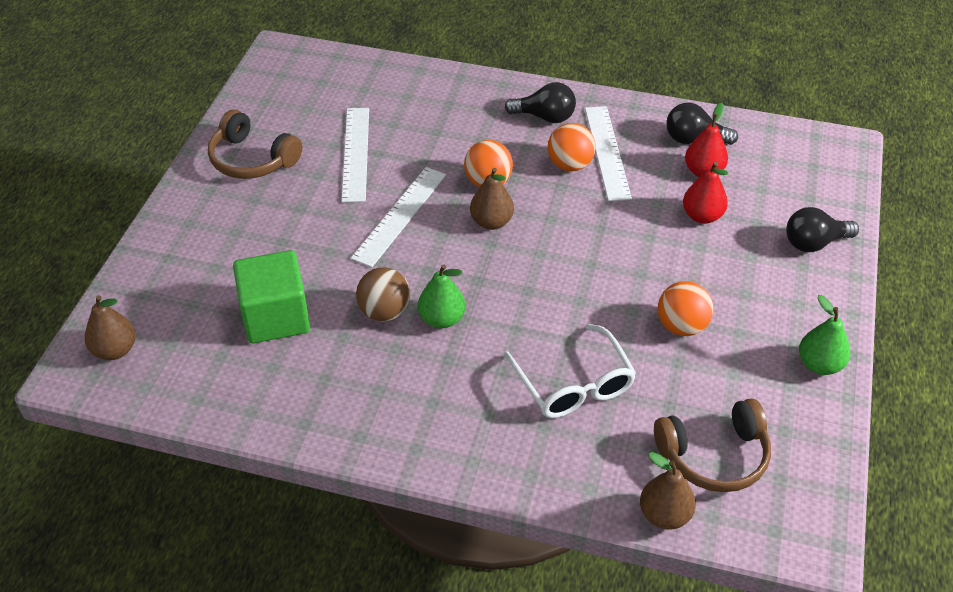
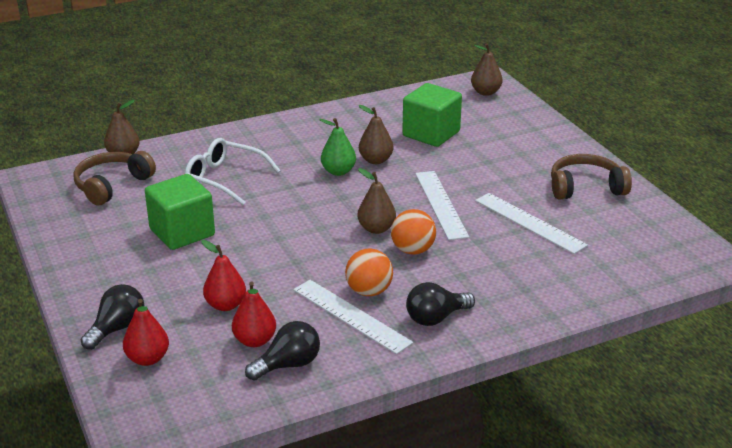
camera: 140 degrees right, 15 degrees down
(384, 312) = (376, 160): brown ball -> brown pear
(681, 326) = (182, 232): orange ball -> green cube
(803, 201) = (148, 358): none -> red pear
(819, 365) = (69, 253): green pear -> none

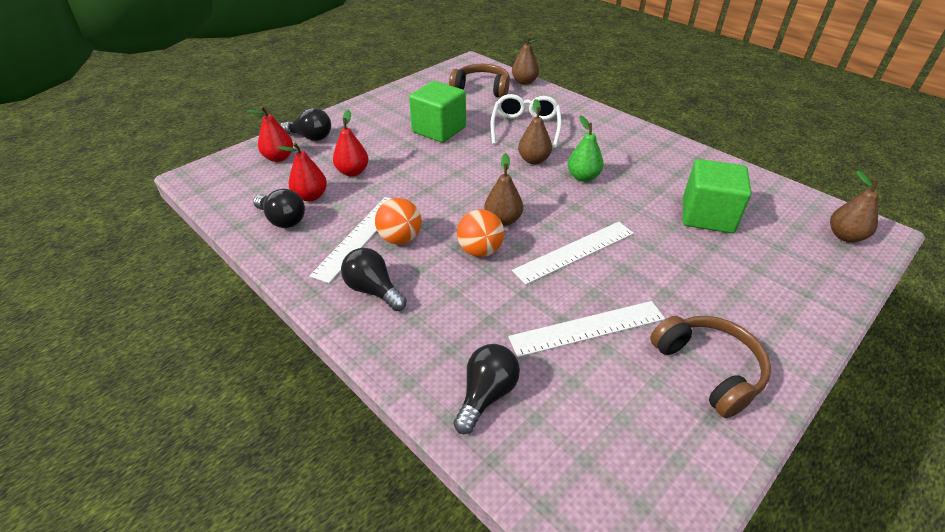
camera: 70 degrees right, 10 degrees up
(376, 160) = (621, 193): brown pear -> brown pear (533, 160)
(529, 222) = (587, 328): white ruler -> white ruler turned 45 degrees clockwise
(576, 281) = (486, 395): none -> black light bulb

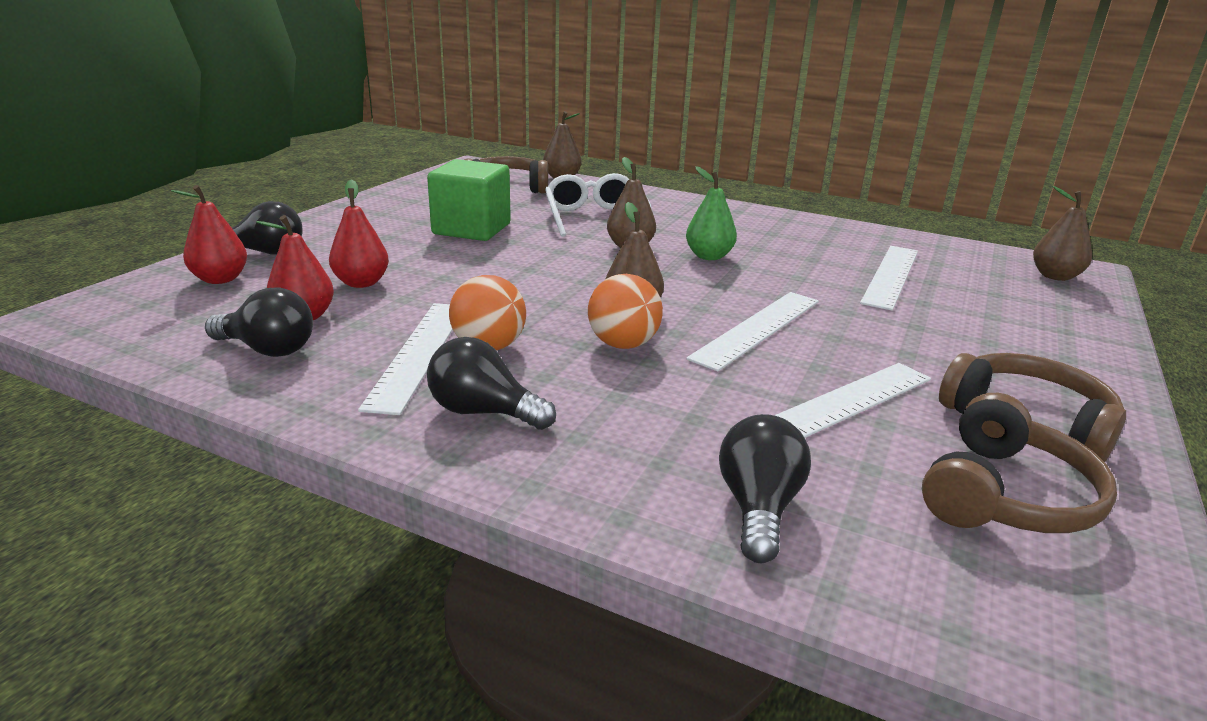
camera: 20 degrees left, 15 degrees down
(645, 423) = (1004, 495): none -> brown headphones
(707, 216) = (891, 276): green cube -> white ruler

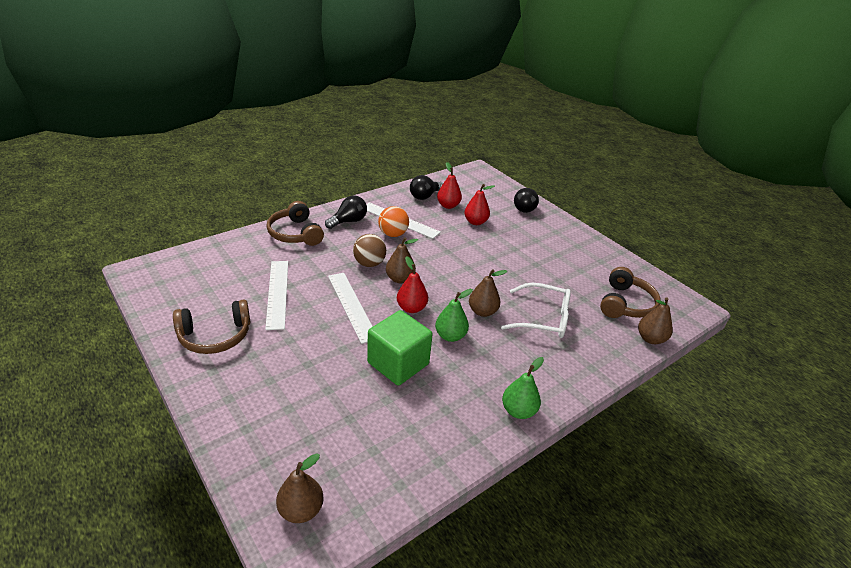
camera: 115 degrees right, 10 degrees up
(220, 279) = (497, 196): red pear -> red pear (411, 308)
(471, 229) = (537, 266): green cube -> green cube (398, 363)
(623, 344) = (369, 263): orange ball -> brown ball
(758, 508) = (253, 248): black light bulb -> none
(765, 216) = (518, 411): none -> green pear
(891, 276) = (370, 403): white ruler -> none
(1004, 495) = (199, 297): brown headphones -> brown headphones (295, 233)

